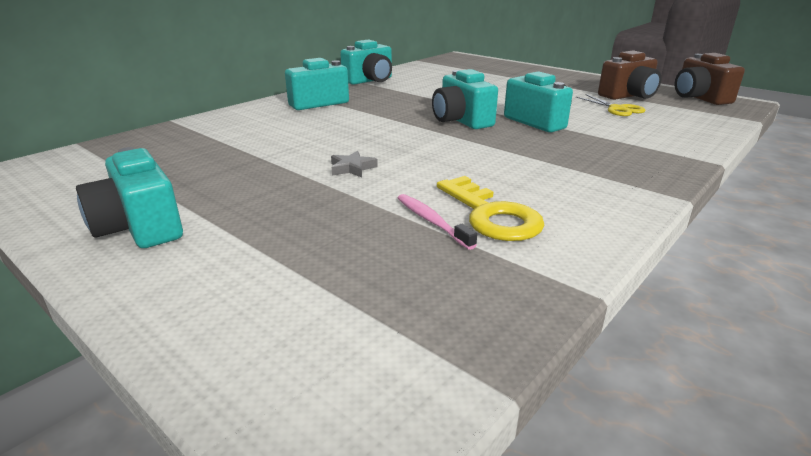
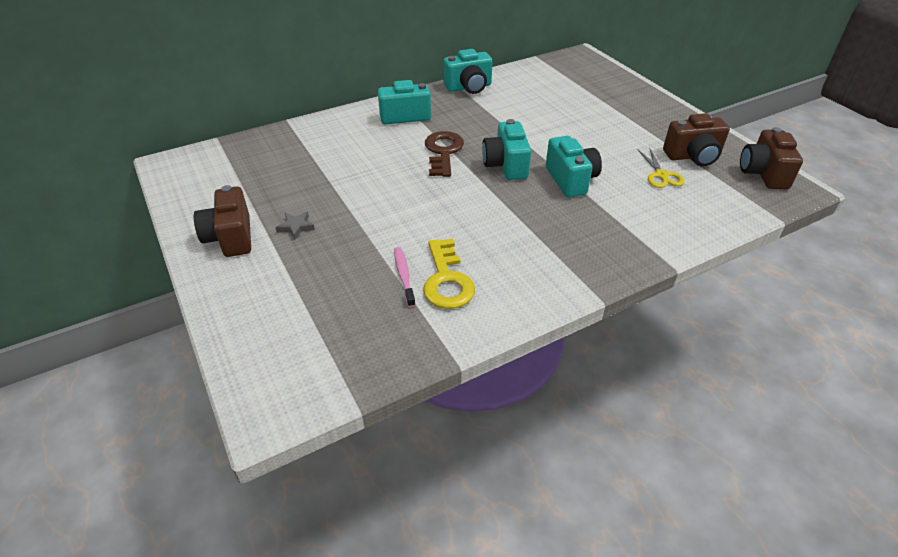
camera: 20 degrees right, 15 degrees up
(140, 228) = (230, 237): turquoise camera -> brown camera
(352, 168) = (385, 208): grey star -> grey star (296, 227)
(383, 120) = (443, 152): none -> brown key

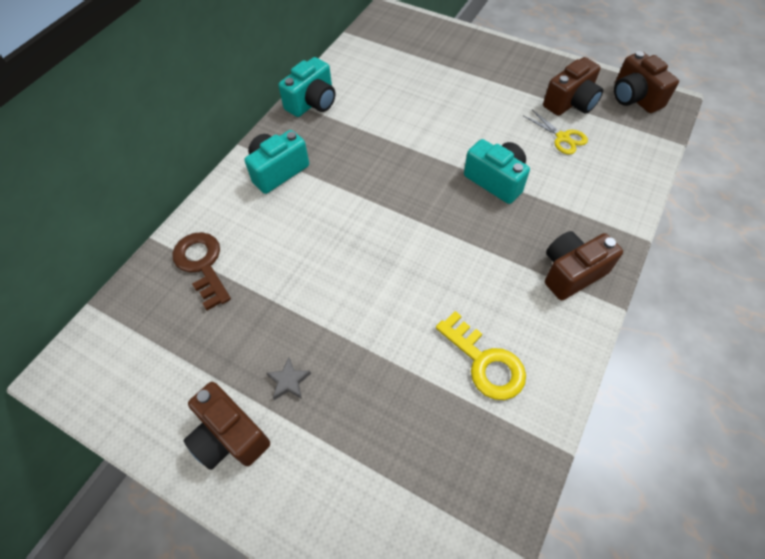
camera: 30 degrees left, 15 degrees up
(404, 276) = (444, 380): pink toothbrush -> none
(443, 152) = (355, 202): brown key -> brown key (202, 265)
(506, 165) = (427, 190): turquoise camera -> none
(578, 259) = (571, 273): none -> brown camera

